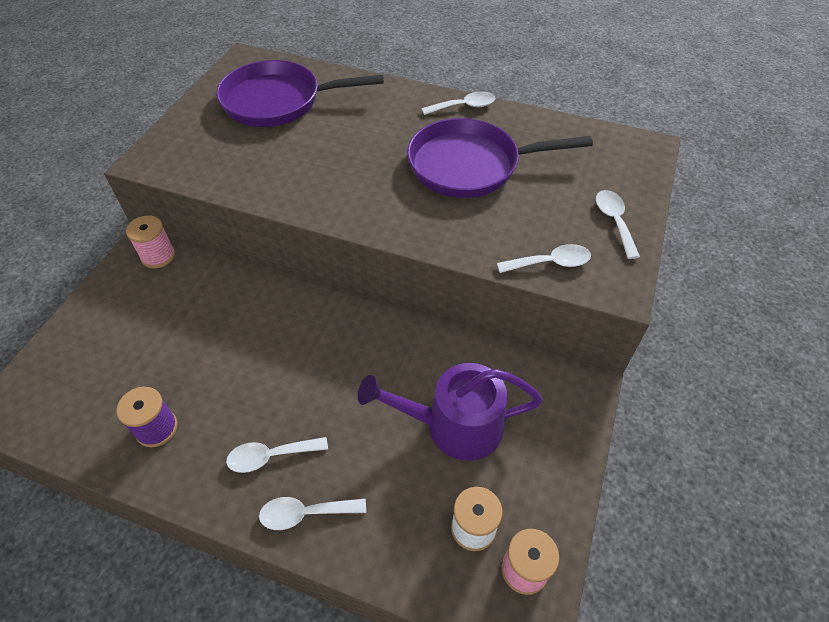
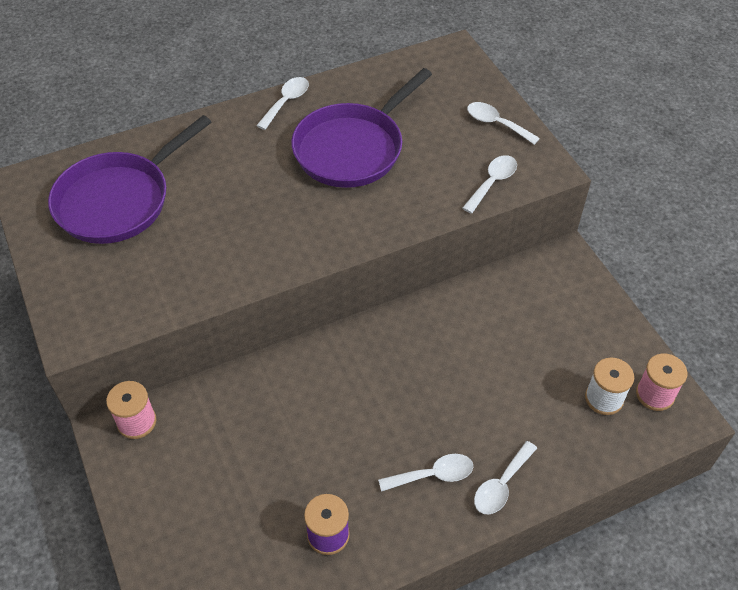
camera: 45 degrees left, 0 degrees up
(270, 456) = (433, 475): white spoon -> white spoon turned 135 degrees counterclockwise
(454, 425) = (522, 349): purple watering can -> none

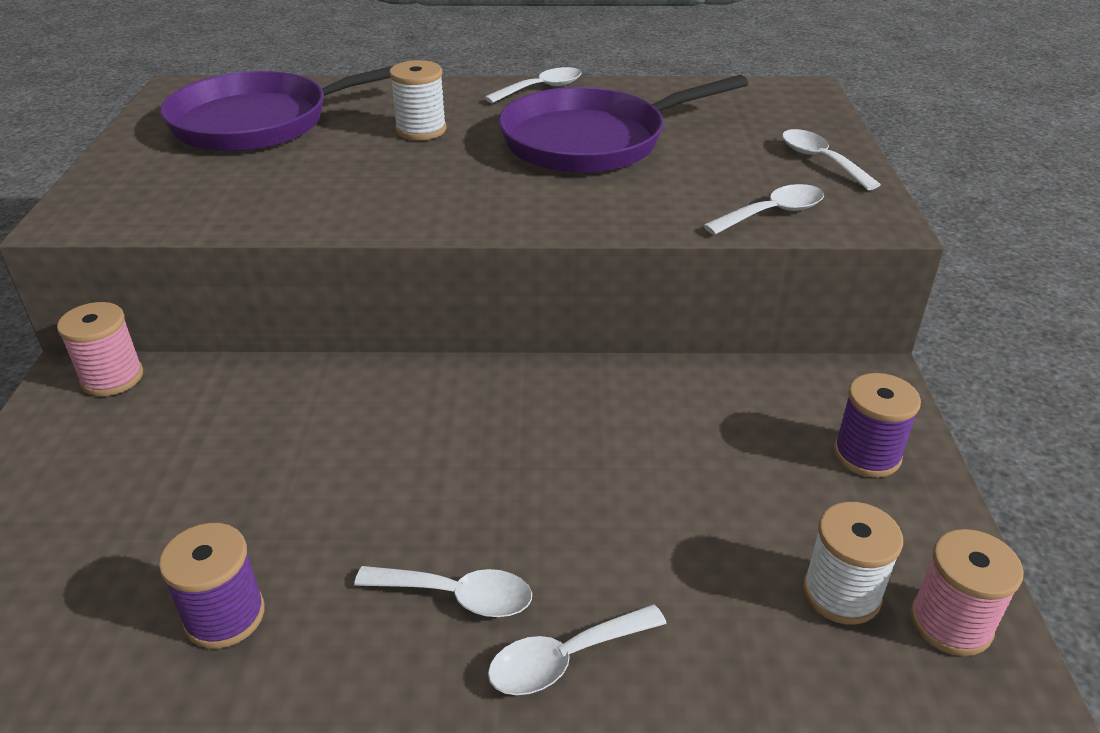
camera: 25 degrees right, 15 degrees down
(236, 173) = (421, 130): none -> white spool
(582, 311) = (867, 455): none -> purple spool

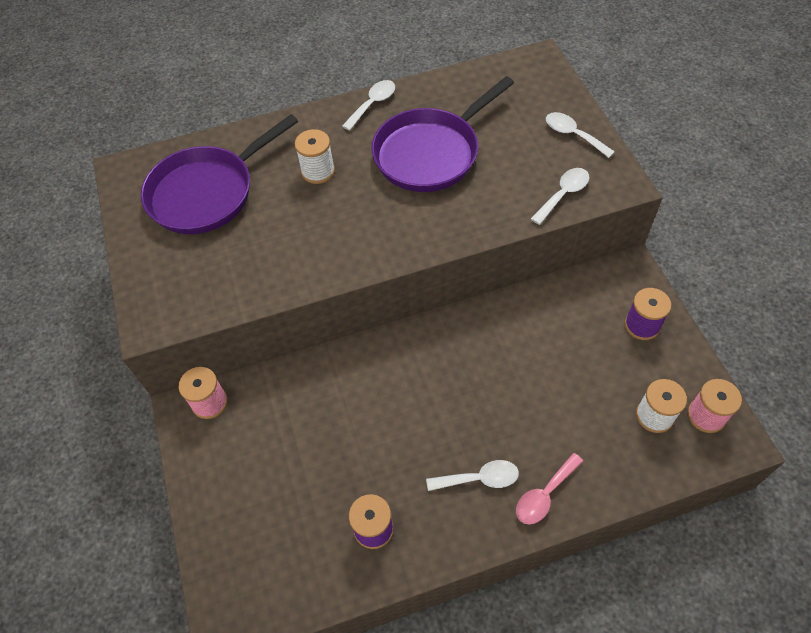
camera: 15 degrees left, 20 degrees up
(564, 659) = (544, 495): white spoon -> pink spoon

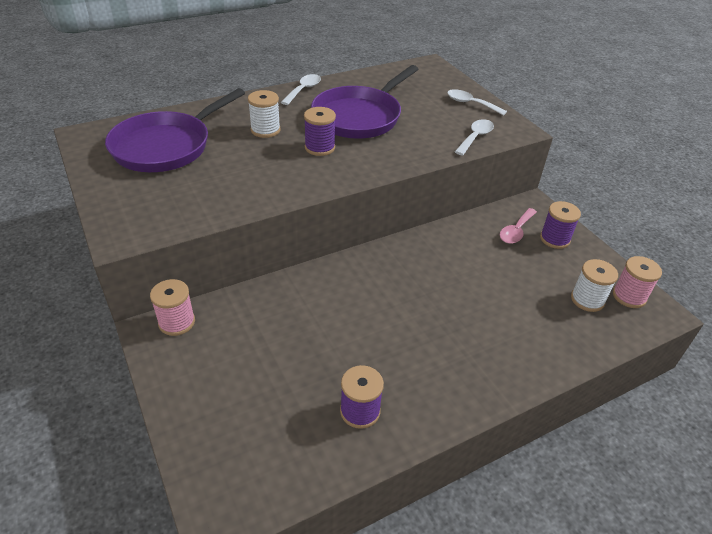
camera: 15 degrees left, 15 degrees down
(374, 203) = (320, 148): none -> purple spool
(479, 478) = (451, 360): white spoon -> none
(544, 495) = (513, 367): pink spoon -> pink spoon (516, 231)

